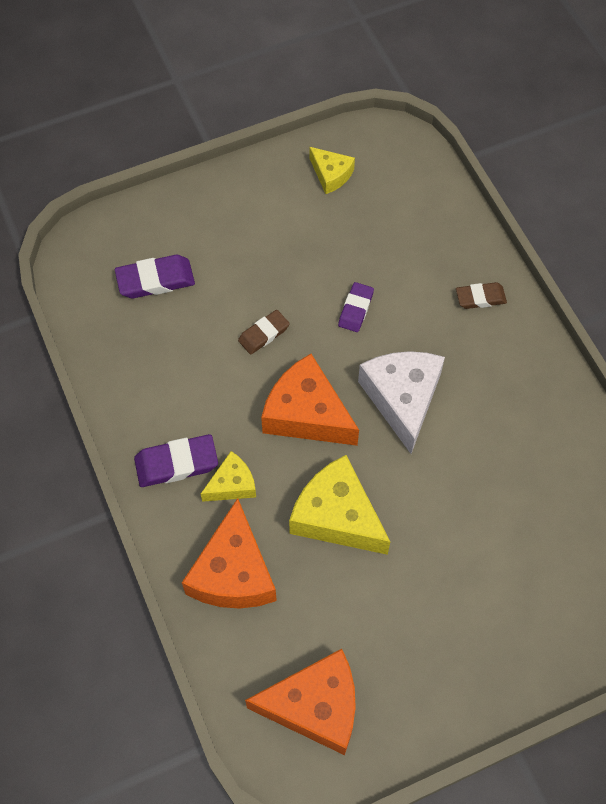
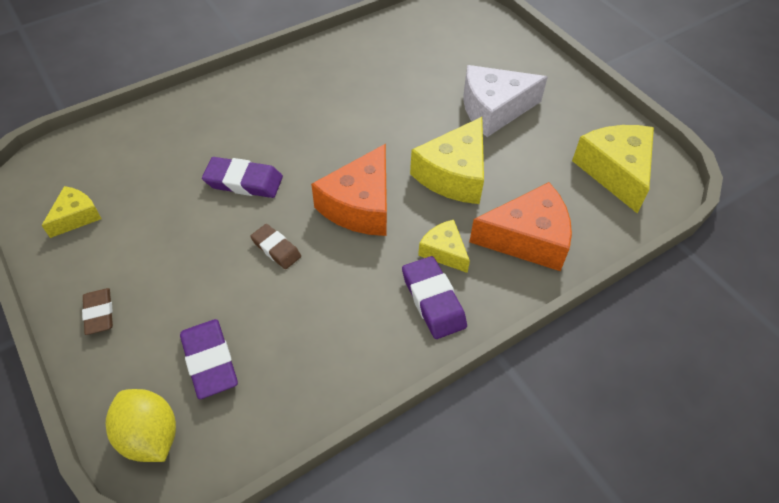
camera: 100 degrees left, 10 degrees down
(100, 241) = (150, 436): none -> yellow lemon
(315, 706) = (615, 171): orange cheese -> yellow cheese
(355, 309) = (244, 182): purple eraser -> purple eraser, size x1.52
(402, 399) = (335, 143): white cheese -> white cheese (494, 109)
(480, 298) = (229, 102): brown eraser -> brown eraser (99, 313)

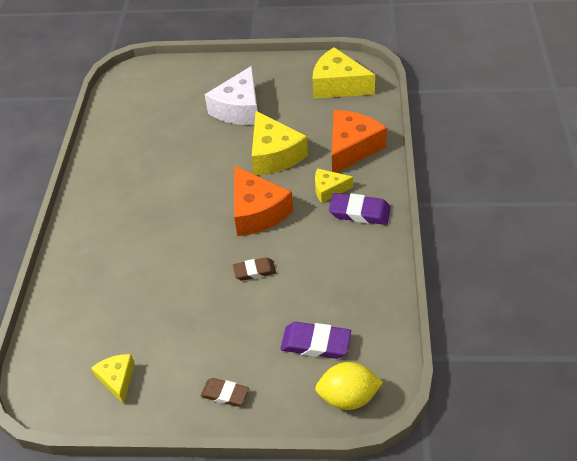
camera: 50 degrees left, 5 degrees down
(244, 182) = (178, 264): purple eraser -> none

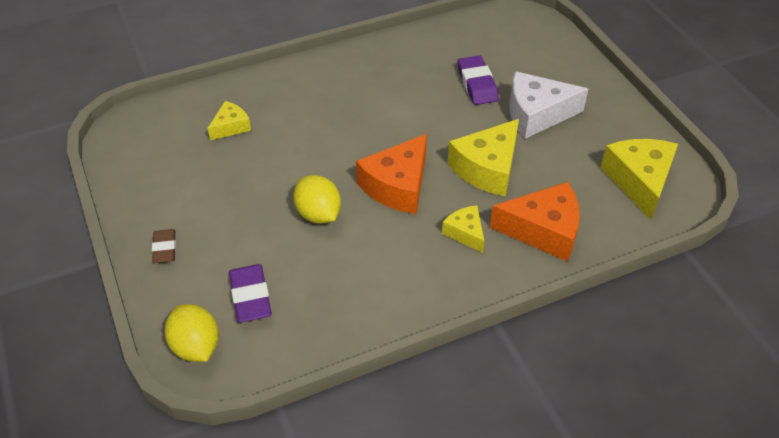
camera: 60 degrees right, 0 degrees up
(117, 379) = (153, 169): yellow cheese -> yellow cheese (231, 127)
(254, 271) = (318, 214): brown eraser -> yellow lemon
(359, 212) = (448, 272): purple eraser -> purple eraser (477, 84)

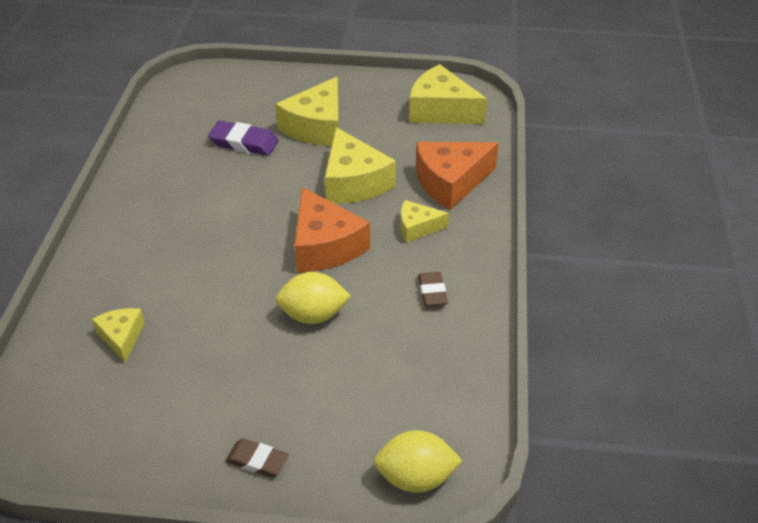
camera: 60 degrees left, 5 degrees down
(251, 296) = (381, 408): purple eraser -> none
(395, 275) = (432, 292): none -> brown eraser
(536, 114) = (317, 127): white cheese -> yellow cheese
(543, 230) = (450, 182): orange cheese -> orange cheese turned 150 degrees counterclockwise

